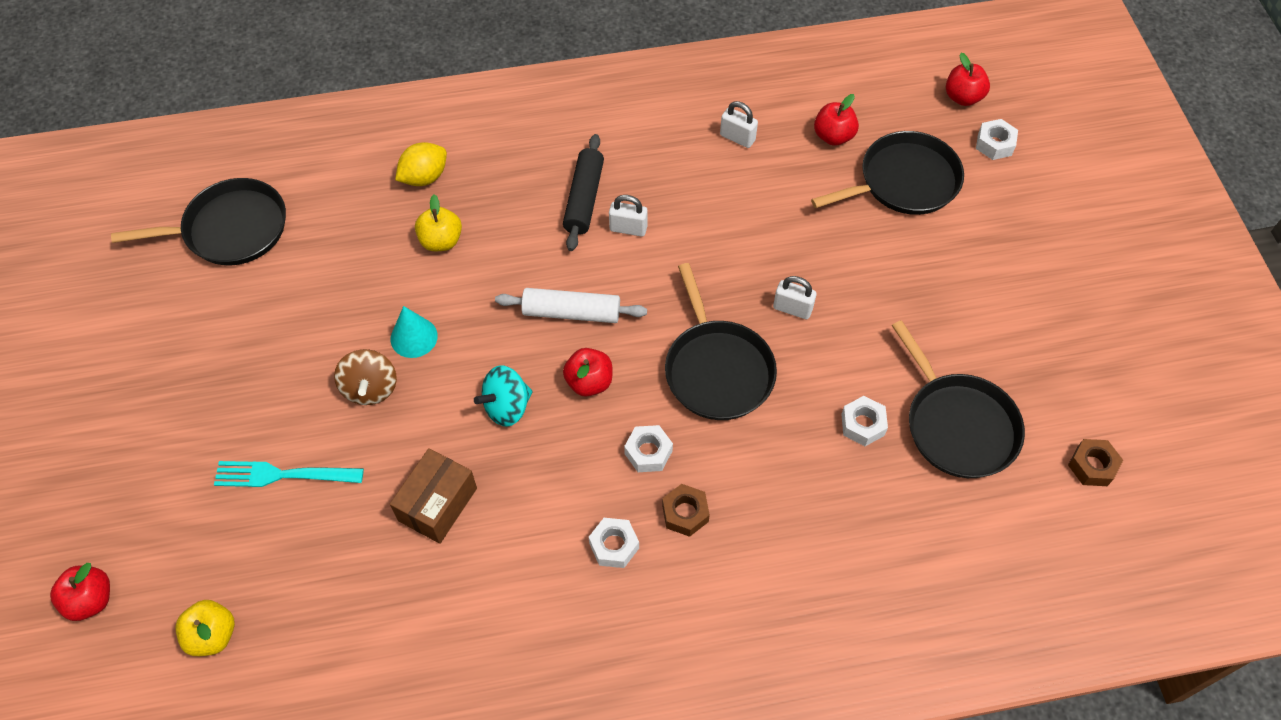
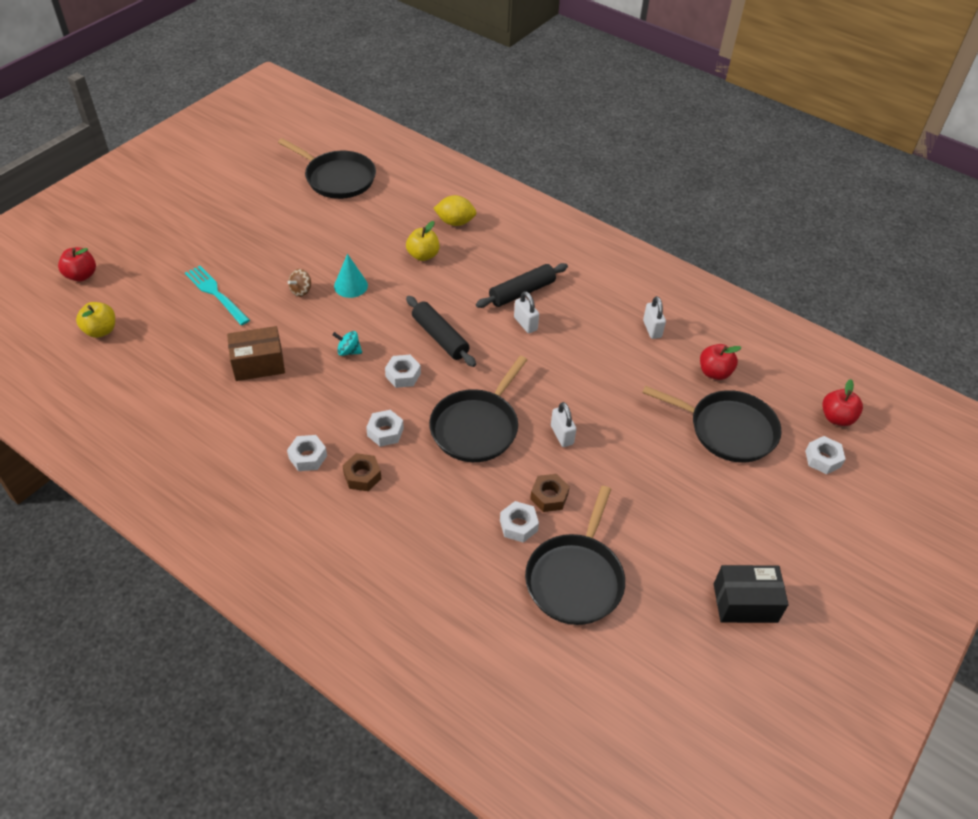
camera: 45 degrees right, 10 degrees down
(370, 388) = (301, 291): brown spinning top -> brown spinning top, size x0.65
(507, 407) = (348, 351): turquoise spinning top -> turquoise spinning top, size x0.65
(571, 312) = (440, 337): white rolling pin -> black rolling pin
(589, 382) = (403, 375): red apple -> white nut
(1084, 321) = (745, 603): none -> black box
(1092, 466) = (631, 681): brown nut -> brown nut (549, 496)

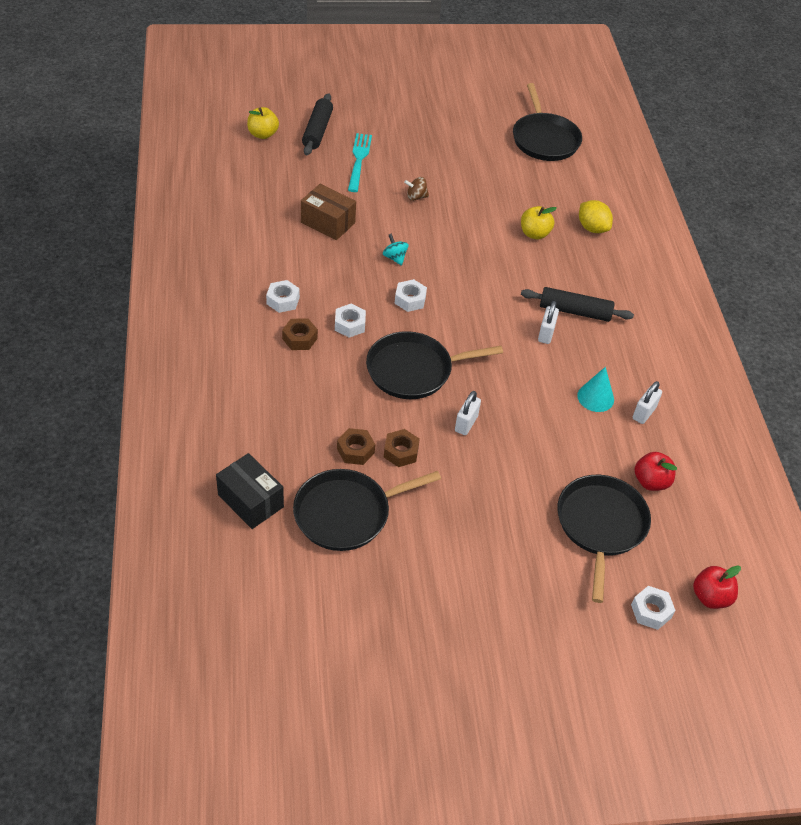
camera: 45 degrees right, 0 degrees up
(81, 275) = (294, 93): red apple -> none
(351, 286) = (454, 217): turquoise cone -> turquoise cone (595, 397)
(440, 337) = (470, 295): black rolling pin -> black rolling pin (317, 131)
(518, 525) = (355, 450): white nut -> brown nut
(727, 429) = (600, 526): black pan -> black pan turned 150 degrees counterclockwise
(745, 603) = (441, 636): black box -> black box (251, 501)

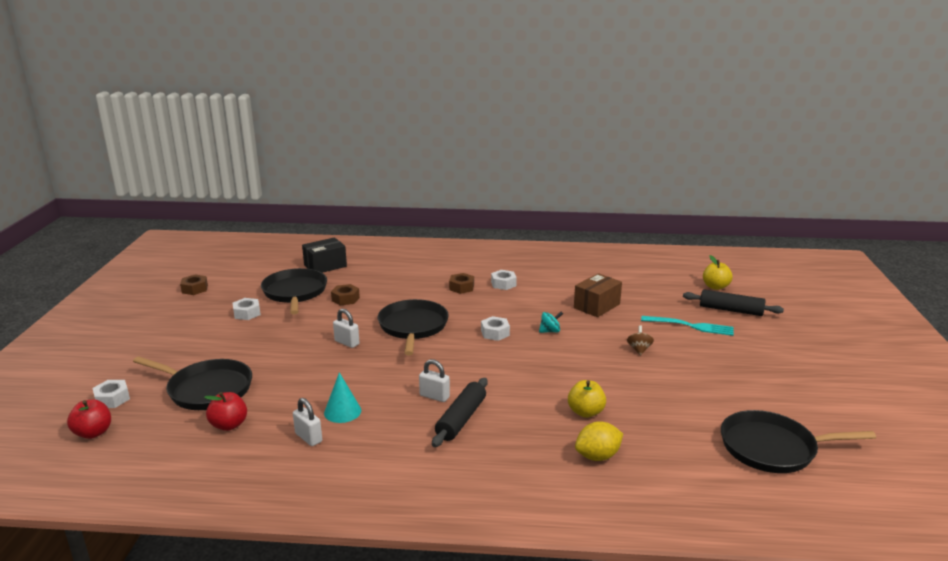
camera: 105 degrees right, 25 degrees down
(350, 325) = (471, 306): white nut -> white nut (247, 313)
(401, 452) = (334, 314): brown nut -> brown nut (194, 289)

